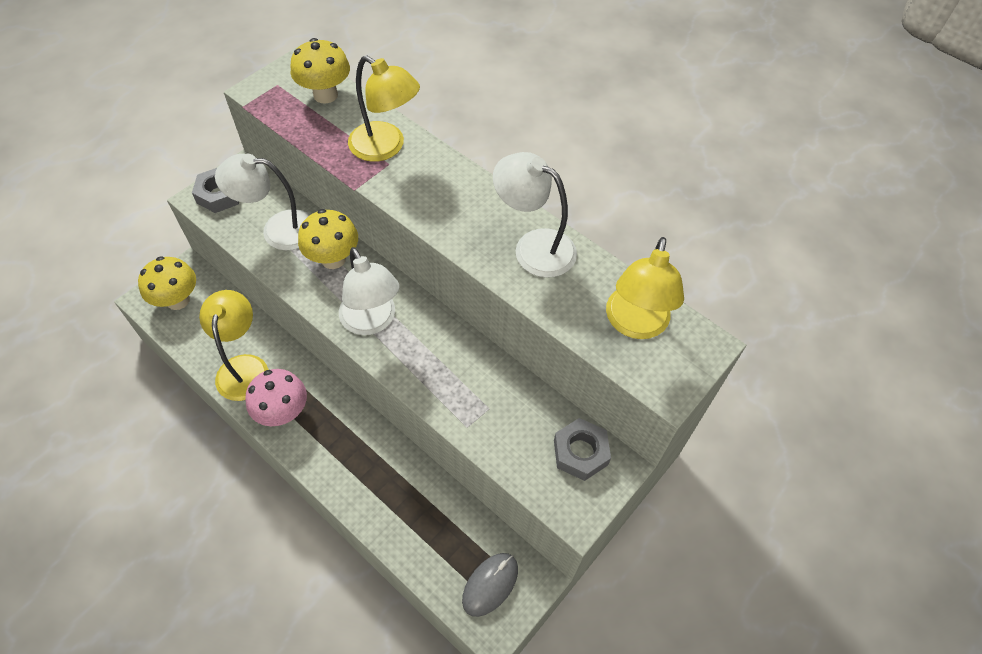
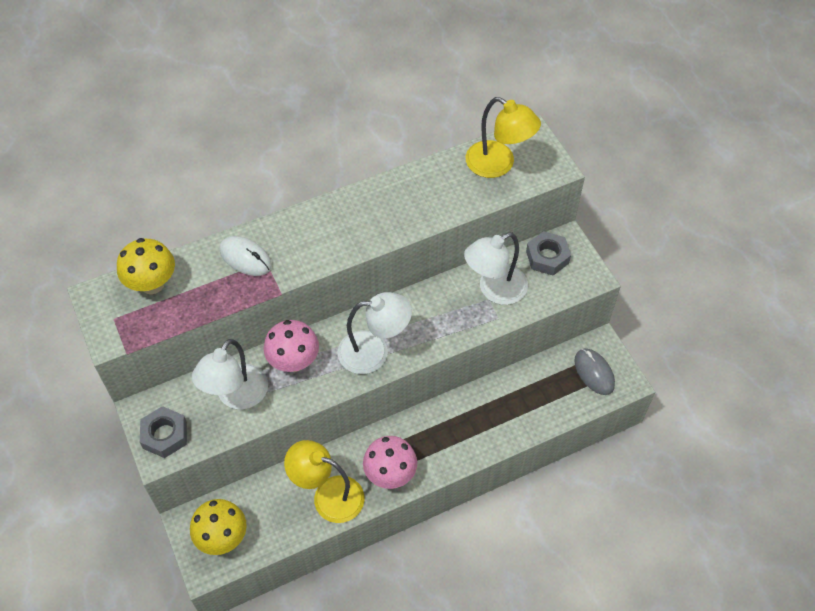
camera: 65 degrees left, 0 degrees up
(333, 259) = (294, 362): yellow mushroom -> pink mushroom
(386, 147) = (245, 258): yellow lamp -> white mouse
(533, 247) = (403, 196): white lamp -> white lamp (494, 290)

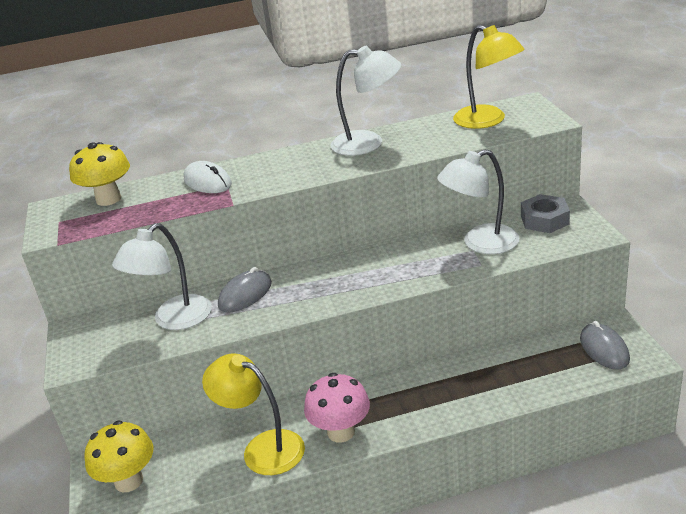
camera: 15 degrees right, 25 degrees down
(165, 435) = (85, 348): grey nut -> none
(294, 362) = (245, 294): pink mushroom -> grey mouse
(374, 351) = (334, 288): white lamp -> white lamp (368, 143)

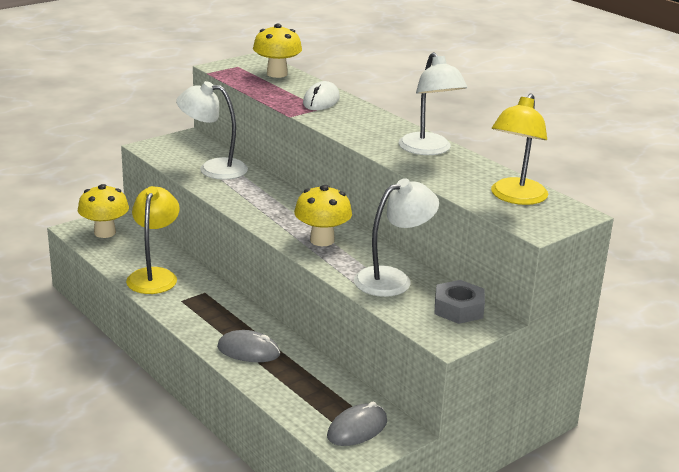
camera: 60 degrees right, 5 degrees down
(245, 294) = (258, 187): grey mouse -> grey mouse (248, 351)
(341, 432) = (184, 305): pink mushroom -> none
(386, 271) = (322, 240): none -> yellow mushroom
(480, 243) = (392, 279): white lamp -> white lamp turned 105 degrees clockwise

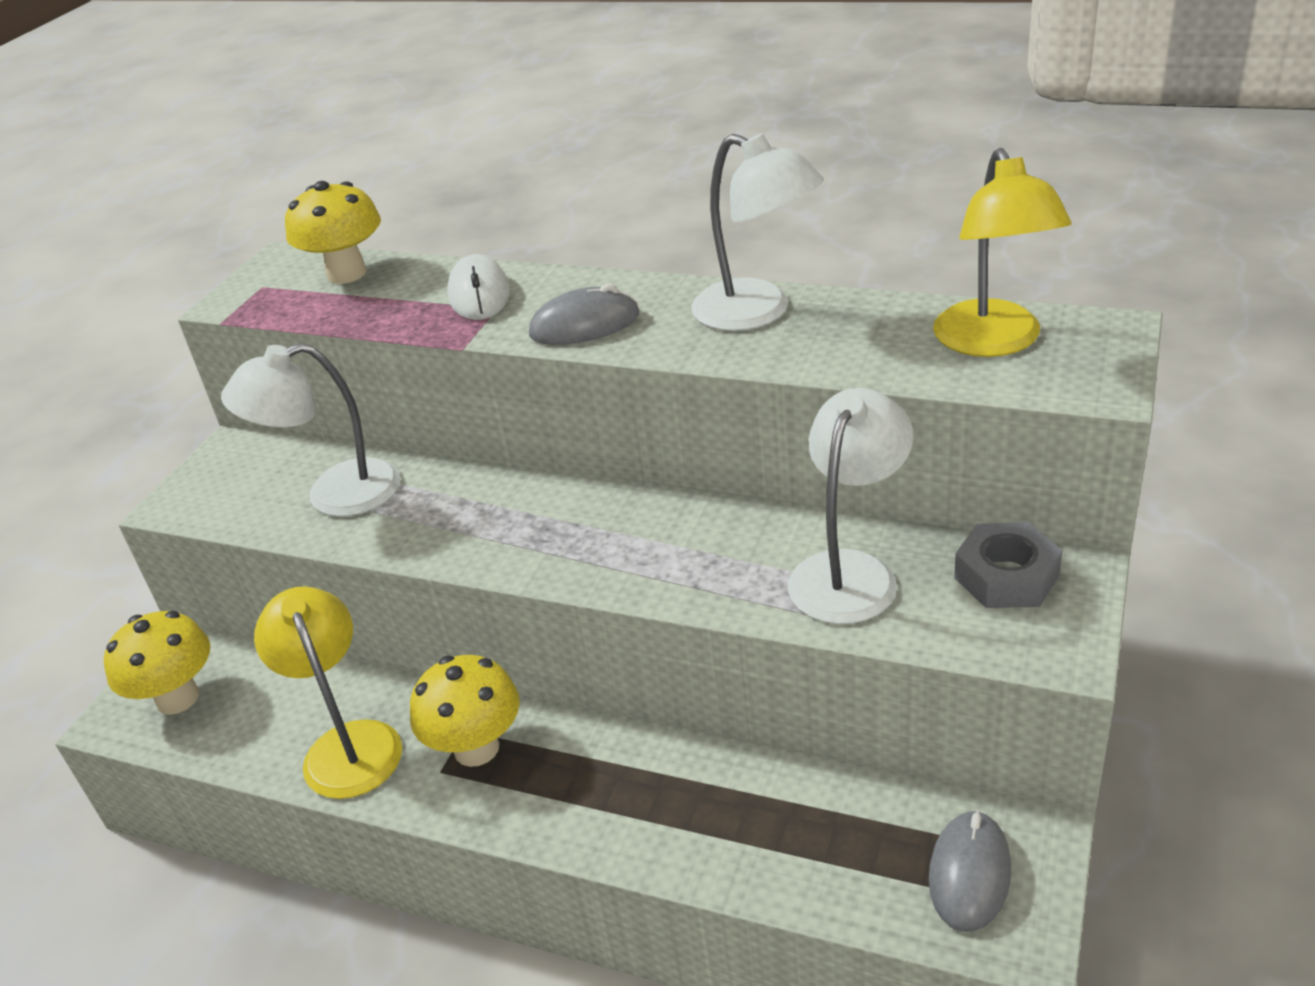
camera: 25 degrees left, 10 degrees up
(248, 351) = (650, 814): grey mouse -> grey mouse (584, 325)
(322, 240) = (661, 551): yellow mushroom -> yellow mushroom (476, 748)

